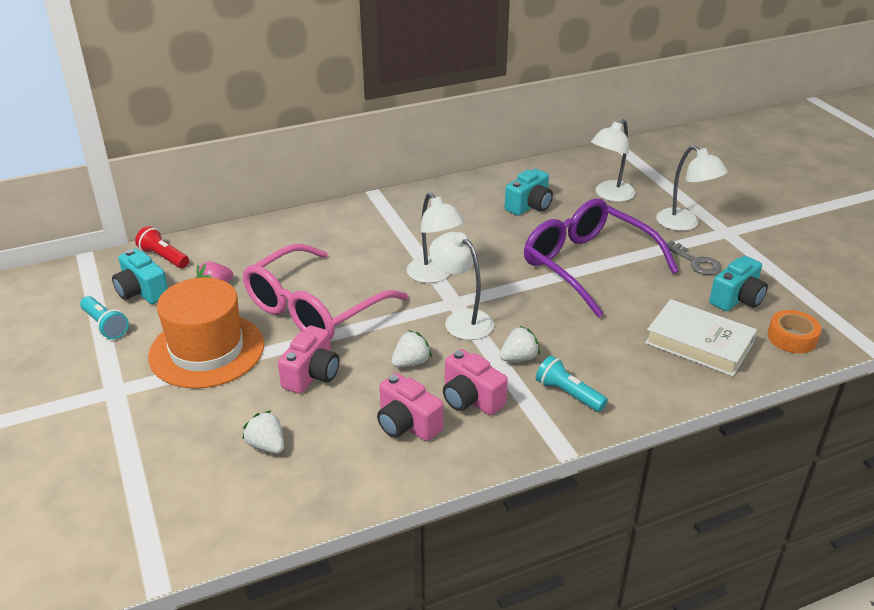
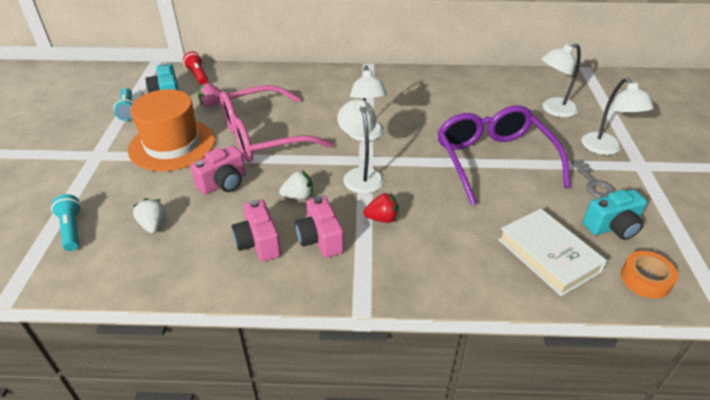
camera: 25 degrees right, 5 degrees up
(519, 358) = (382, 218): white strawberry -> red strawberry
(529, 206) = (479, 102): turquoise camera -> none
(568, 394) = (400, 261): turquoise flashlight -> turquoise flashlight (72, 229)

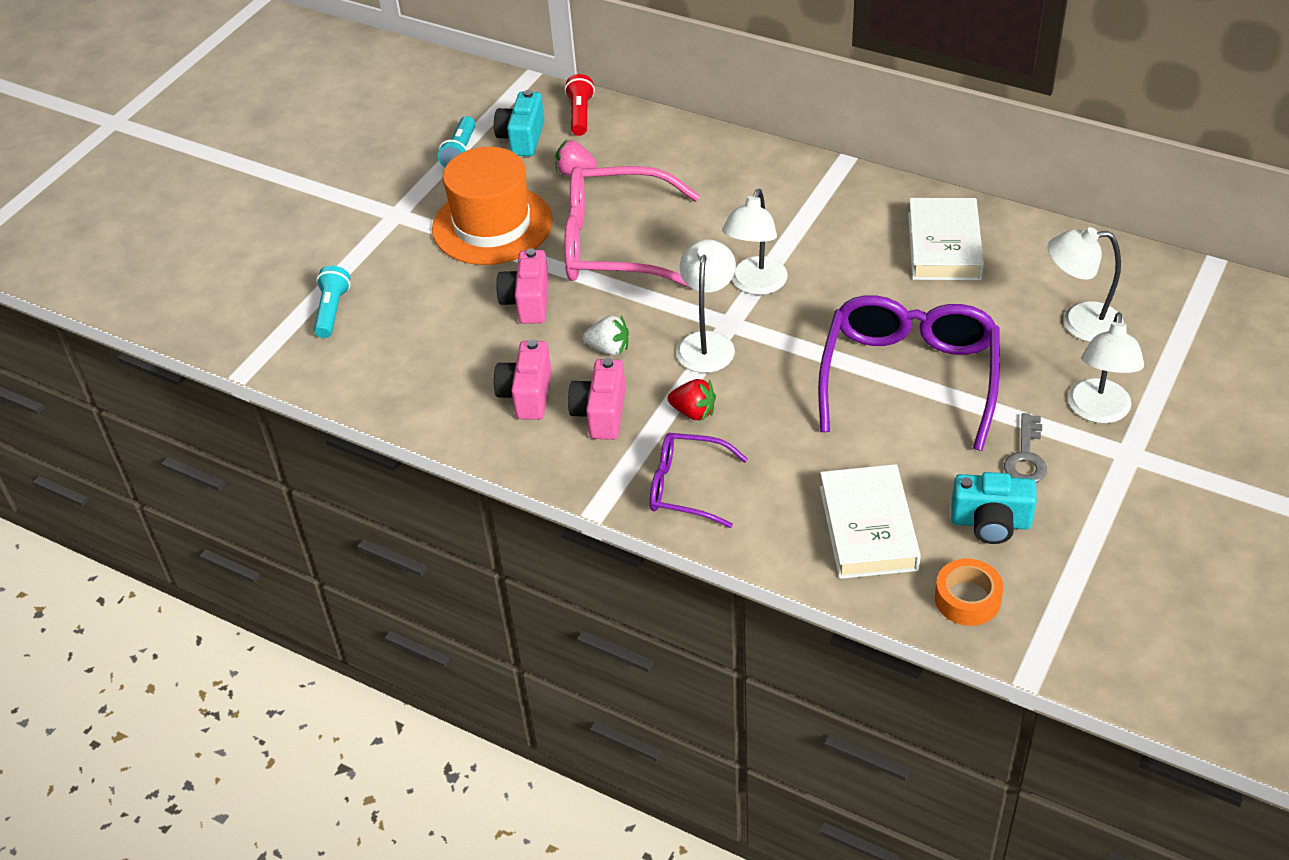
camera: 30 degrees right, 5 degrees up
(153, 225) = (421, 333): white strawberry -> none
(223, 183) = (527, 302): pink camera -> pink camera turned 105 degrees clockwise
(414, 269) = (686, 487): none -> purple glasses
(453, 92) = (944, 246): none -> white book

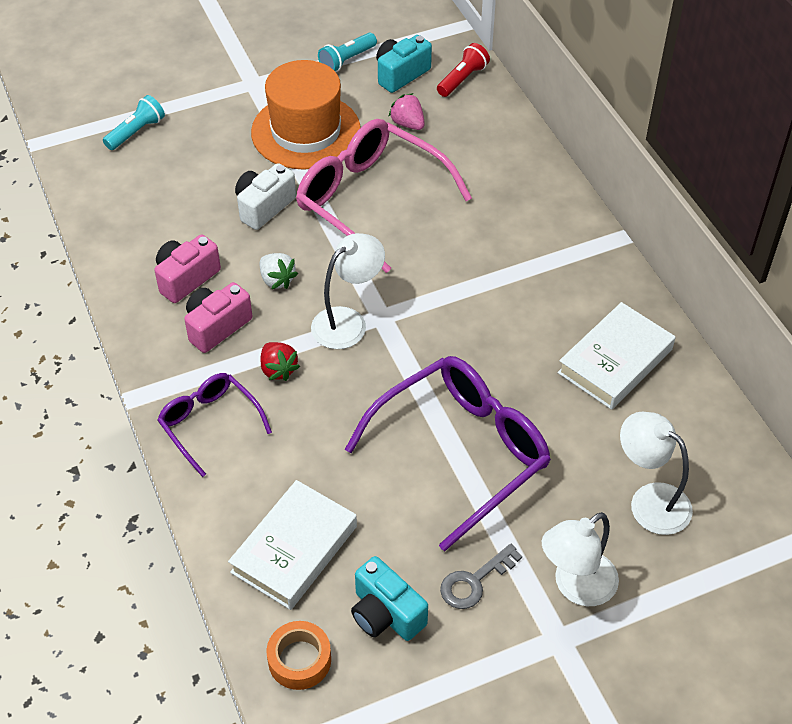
camera: 35 degrees right, 5 degrees up
(527, 302) = (264, 207): pink camera -> white camera
(755, 284) = (434, 298): white lamp -> none

